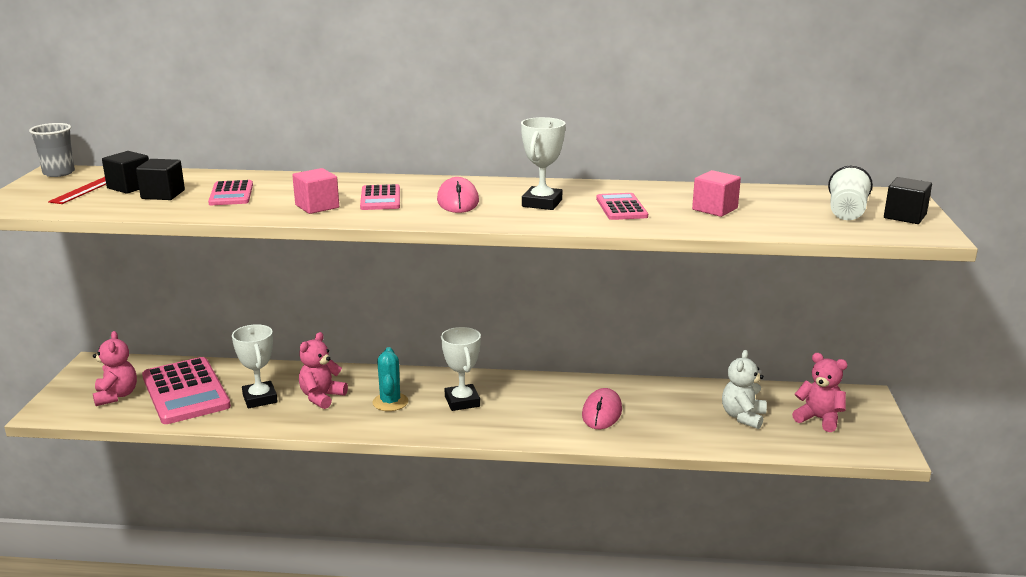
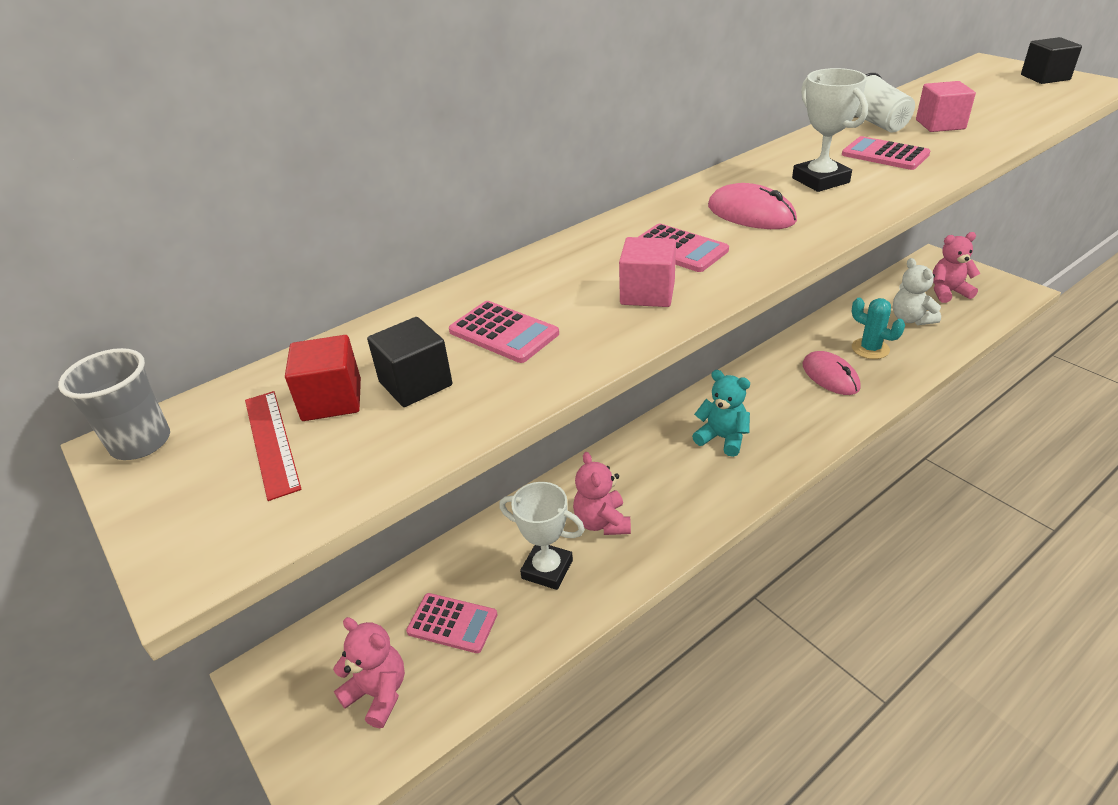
camera: 40 degrees left, 15 degrees up
(130, 187) = (332, 400): black cube -> red cube
(185, 392) = (452, 623): pink calculator -> pink calculator, size x0.53
(390, 402) = (670, 482): turquoise cactus -> turquoise cactus (870, 349)
(462, 401) = (722, 438): white trophy -> turquoise teddy bear
(846, 212) = (1010, 89): white cup -> white cup (877, 124)

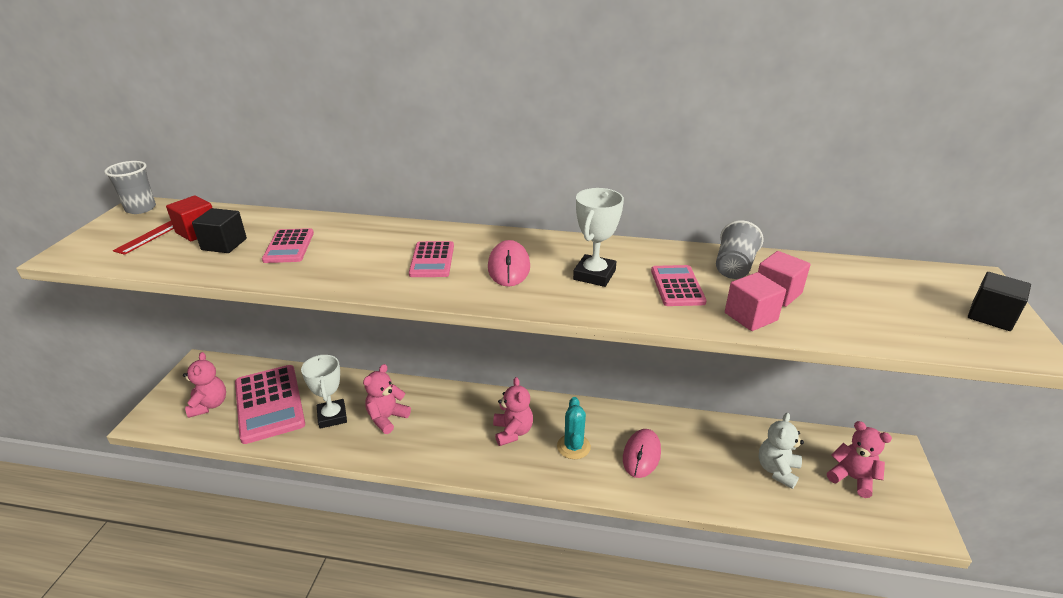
camera: 45 degrees right, 5 degrees down
(452, 623) = (269, 404): pink calculator -> pink calculator, size x1.90
(647, 293) = (367, 269): pink cube -> pink cube (750, 316)
(722, 438) = (512, 432): turquoise teddy bear -> pink teddy bear
(870, 349) = (704, 462): turquoise cactus -> turquoise cactus (573, 447)
(877, 124) = (734, 267): white cup -> grey cup

